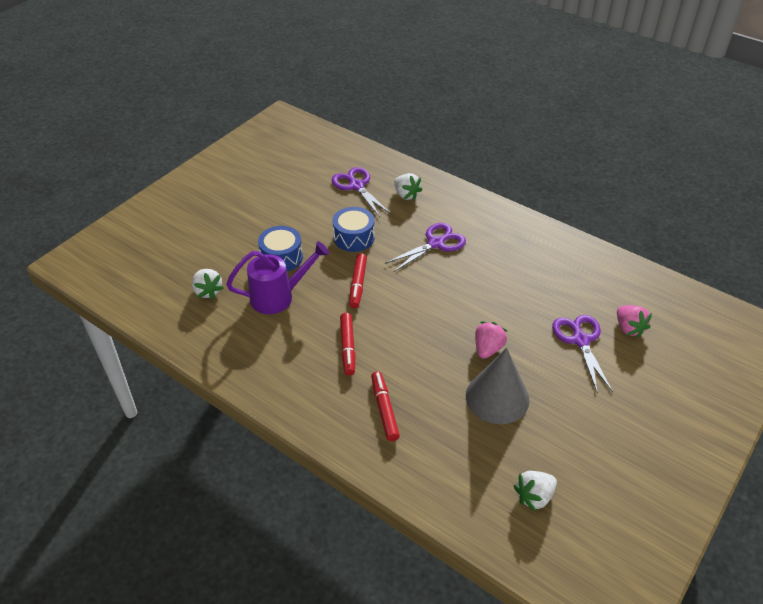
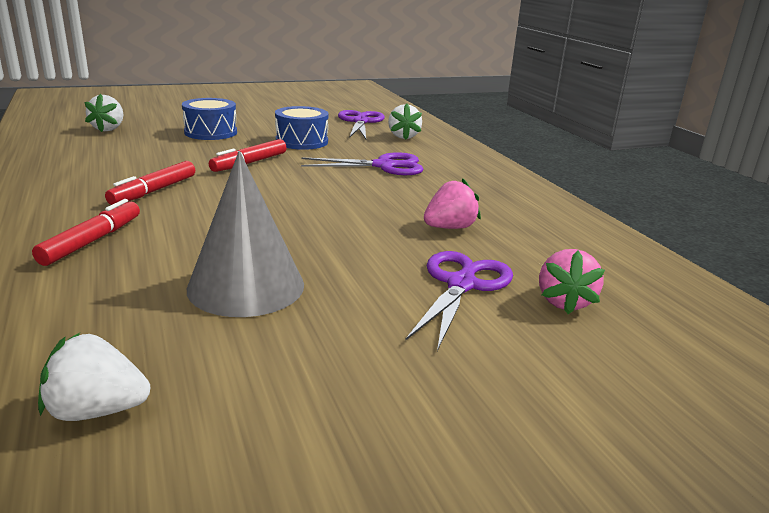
camera: 30 degrees right, 20 degrees down
(278, 297) = (159, 147): purple watering can -> none
(488, 348) = (311, 245): pink strawberry -> pink strawberry (449, 228)

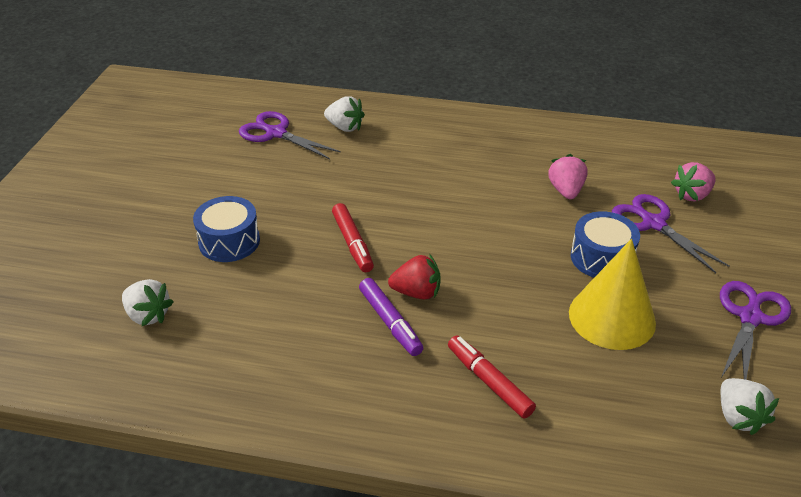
camera: 55 degrees left, 15 degrees up
(97, 410) = (738, 417): white strawberry -> white strawberry turned 45 degrees counterclockwise
(154, 191) = (390, 322): red marker -> purple marker
(204, 193) = (416, 292): none -> red strawberry
(246, 286) = (612, 317): grey cone -> yellow cone
(302, 141) = (311, 191): blue drum -> blue drum (601, 258)
(384, 166) = (417, 169): purple scissors -> purple scissors (750, 317)
(564, 302) = (692, 195): pink strawberry -> pink strawberry turned 105 degrees clockwise

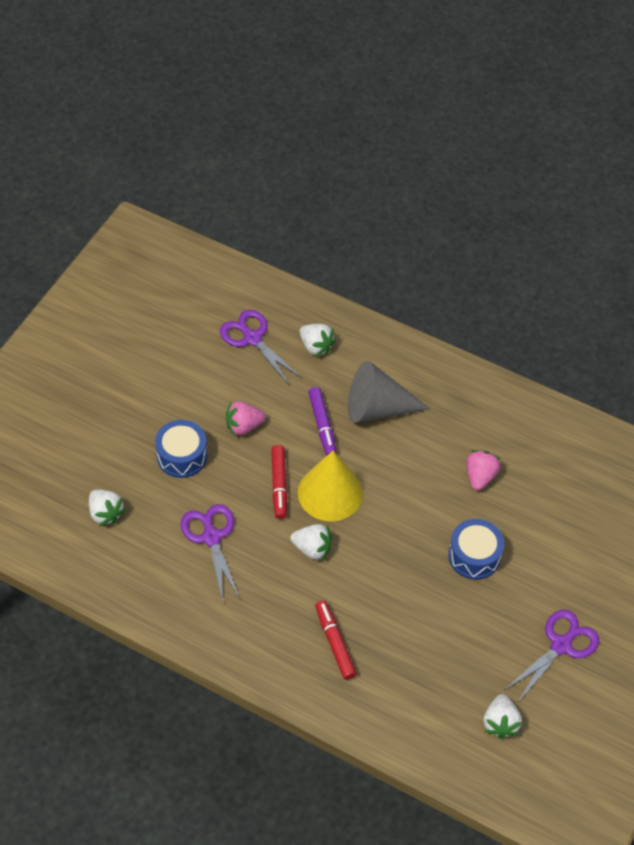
camera: 15 degrees right, 15 degrees up
(390, 322) = (282, 570): purple marker -> purple marker (322, 425)
(416, 292) = (312, 548): red strawberry -> white strawberry
(430, 160) = (377, 408): none -> grey cone
(612, 317) = (452, 614): yellow cone -> yellow cone (330, 492)
(653, 223) = (537, 533): purple scissors -> purple scissors (211, 537)
(692, 195) = (588, 511): pink strawberry -> pink strawberry (243, 426)

